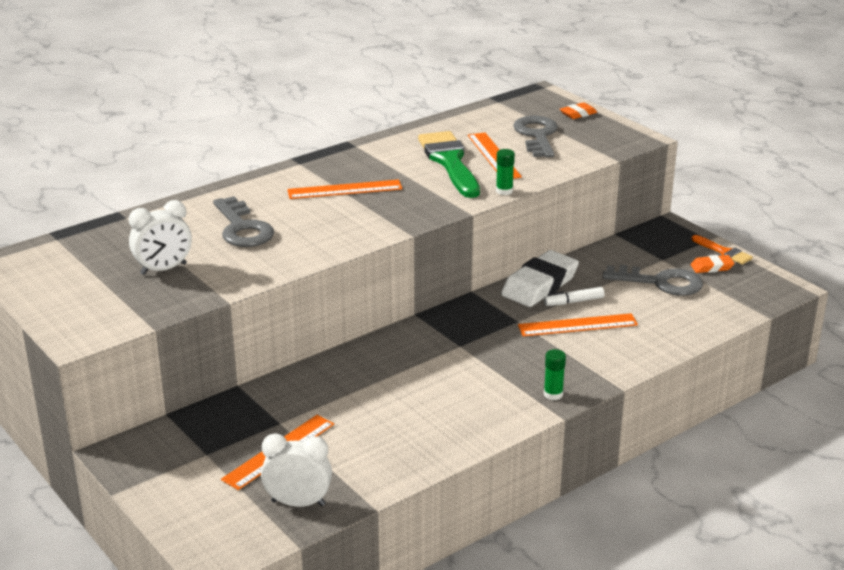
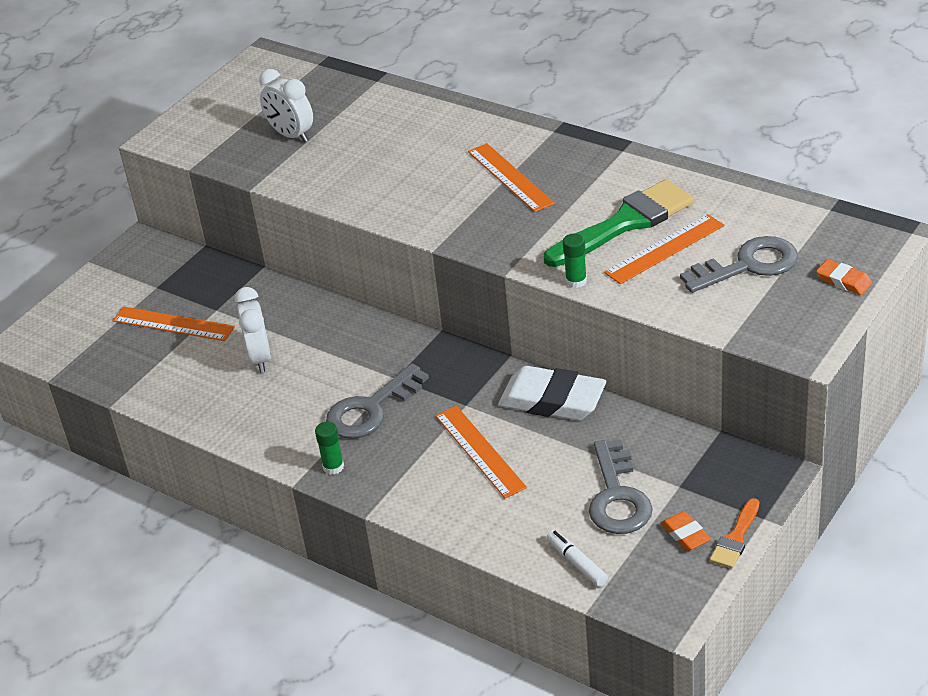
camera: 75 degrees right, 10 degrees up
(242, 228) = (390, 147): grey key -> grey key (371, 409)
(298, 503) = (105, 359): white clock -> white clock (260, 358)
(574, 302) = (529, 436): white marker -> white marker (577, 563)

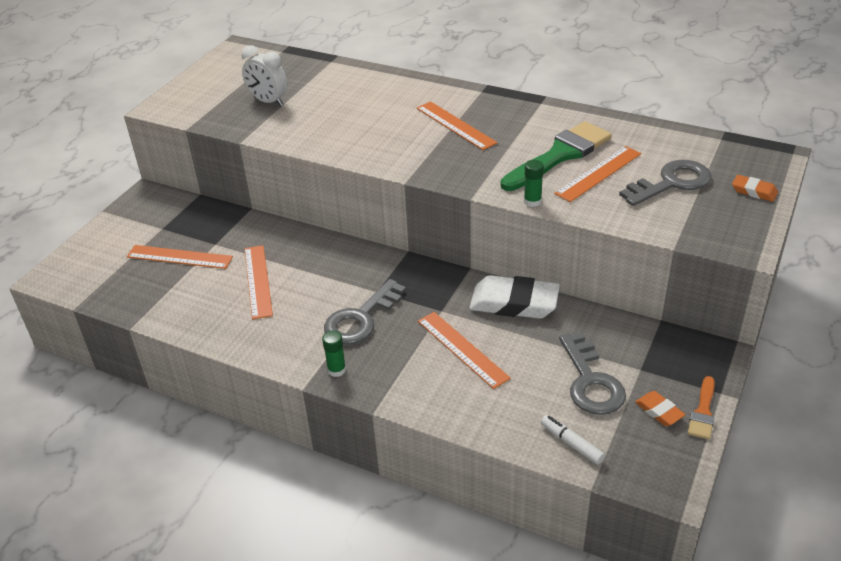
camera: 10 degrees left, 0 degrees up
(260, 358) = (258, 281): white clock -> orange ruler

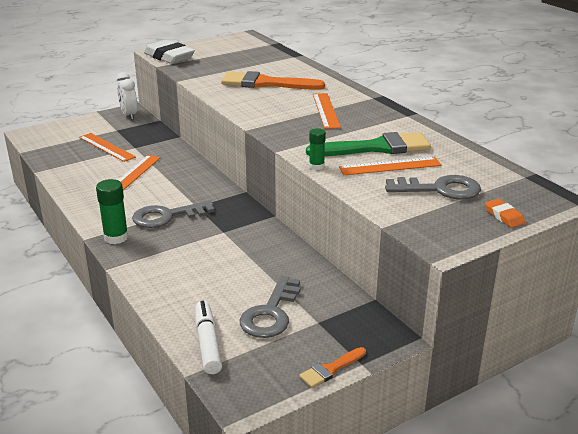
camera: 30 degrees right, 10 degrees down
(268, 101) = (224, 66): white clock -> white clock (129, 115)
(336, 370) = (116, 237): green glue stick -> green glue stick, size x1.63
(347, 110) = (266, 83): none -> orange brush
(462, 349) = (208, 258): orange ruler -> none
(514, 303) = (278, 246): white eraser -> white eraser (169, 57)
(571, 443) = (207, 343): white marker -> white marker, size x1.51
(659, 411) = (297, 353): orange eraser -> none

